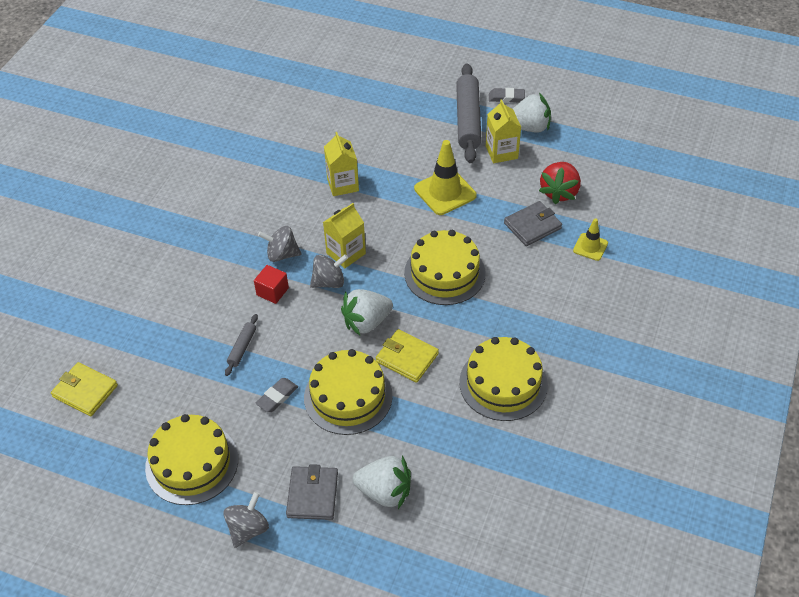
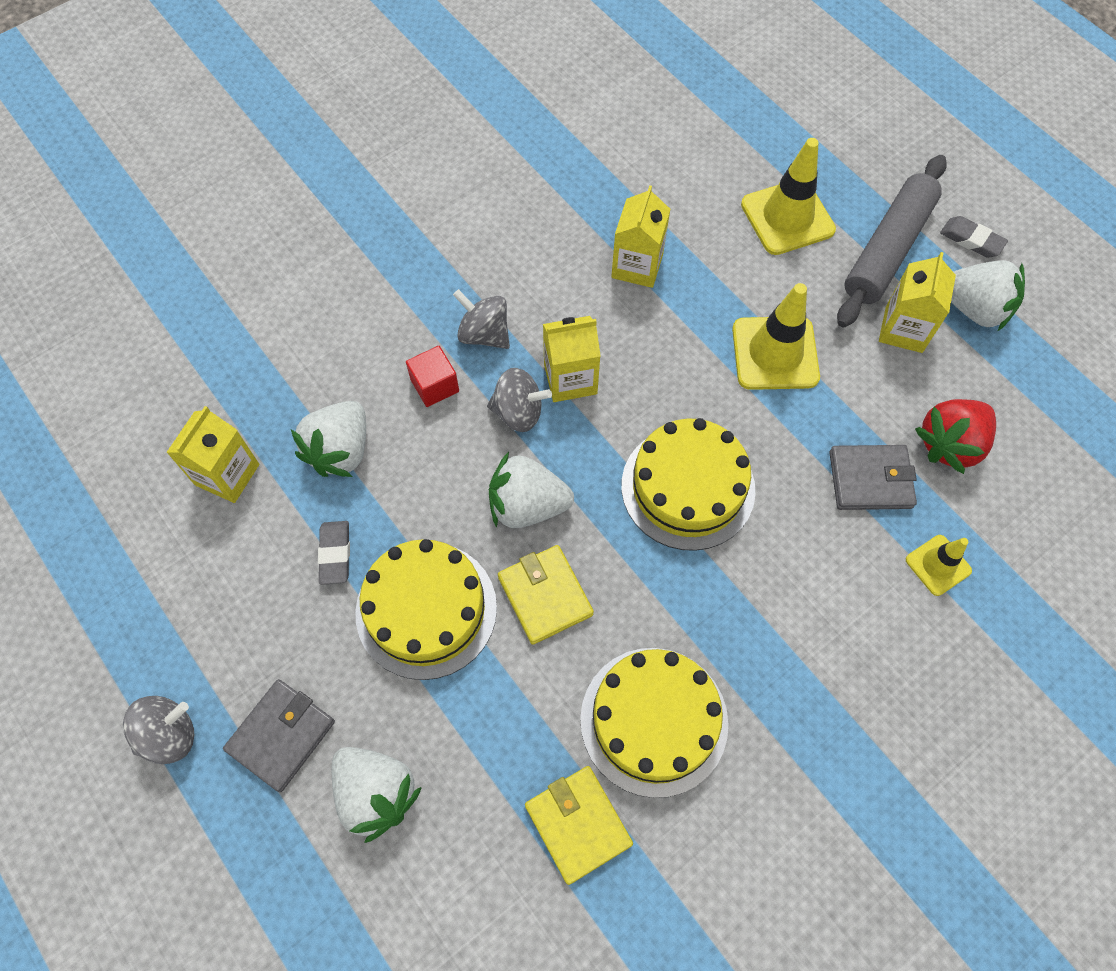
camera: 30 degrees right, 15 degrees up
(85, 391) = (115, 404): yellow wallet -> yellow wallet (578, 824)
(183, 391) = (227, 474): none -> yellow carton
(192, 463) = (167, 589): yellow cake -> none
(242, 347) = (341, 451): grey rolling pin -> white strawberry
(277, 397) = (335, 554): grey eraser -> grey eraser turned 75 degrees counterclockwise
(406, 127) = (787, 217): none -> yellow traffic cone

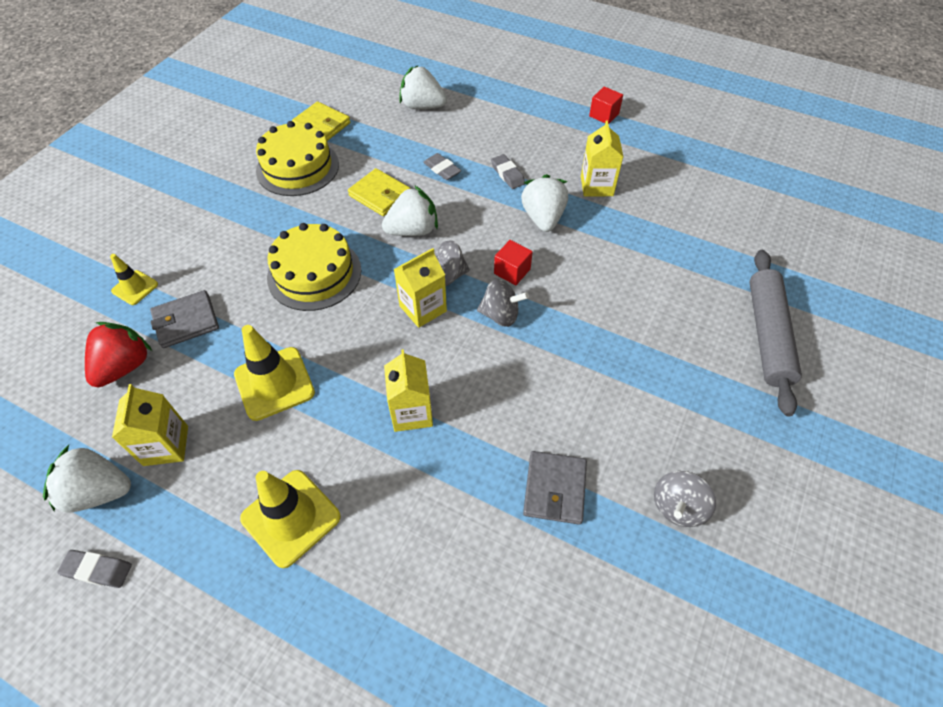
camera: 155 degrees right, 10 degrees down
(93, 620) = (604, 115): none -> red cube
(169, 735) = (530, 94): grey spinning top -> grey spinning top (677, 507)
(281, 735) = (480, 109): grey wallet -> grey wallet (555, 489)
(426, 609) = (442, 169): yellow cake -> grey eraser
(887, 249) = (186, 522): grey rolling pin -> grey rolling pin (767, 335)

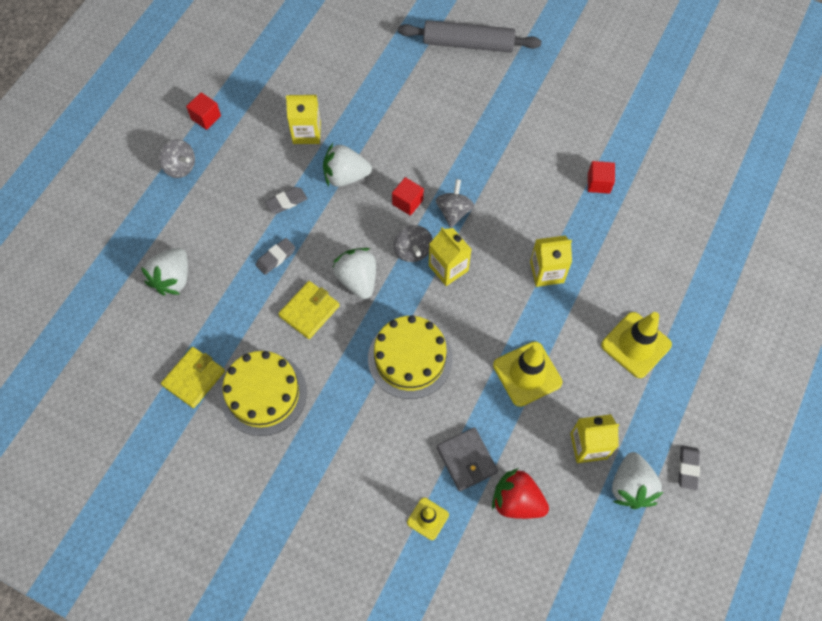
camera: 90 degrees left, 10 degrees up
(555, 489) = (598, 183): grey wallet -> red cube
(677, 507) = (604, 117): grey spinning top -> grey spinning top (180, 167)

